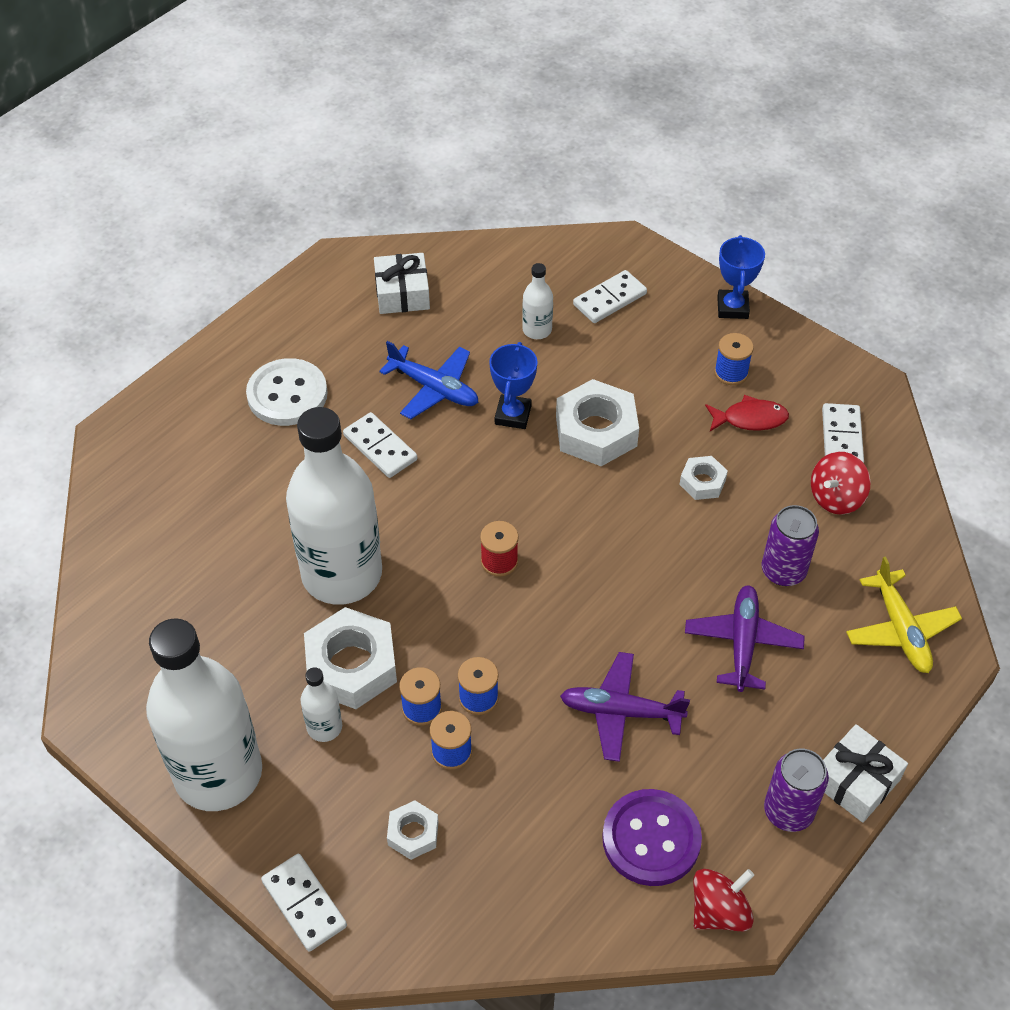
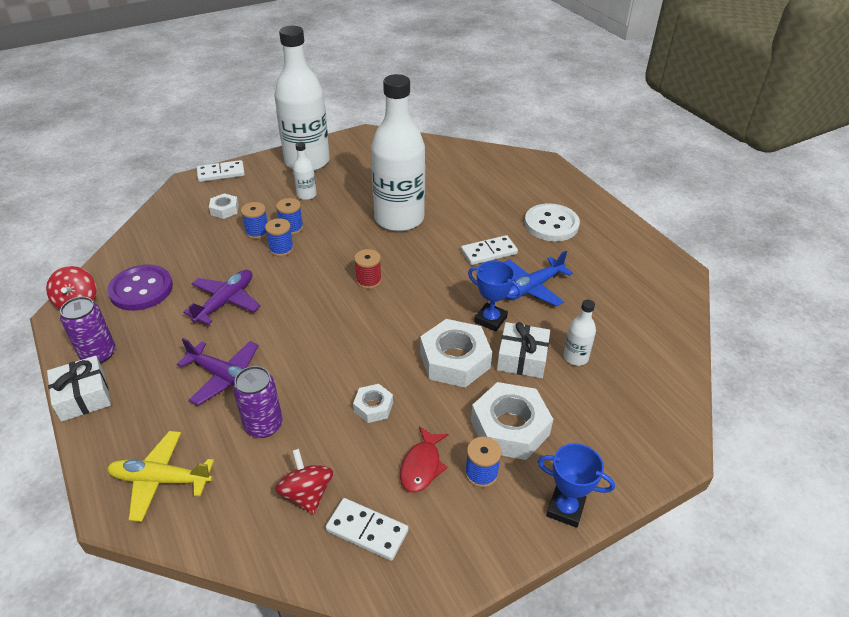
camera: 110 degrees right, 10 degrees down
(351, 665) = (336, 210): white nut -> white nut (510, 427)
(402, 293) = (636, 294): white gift -> white gift (522, 358)
(610, 299) = (600, 416): white domino -> none

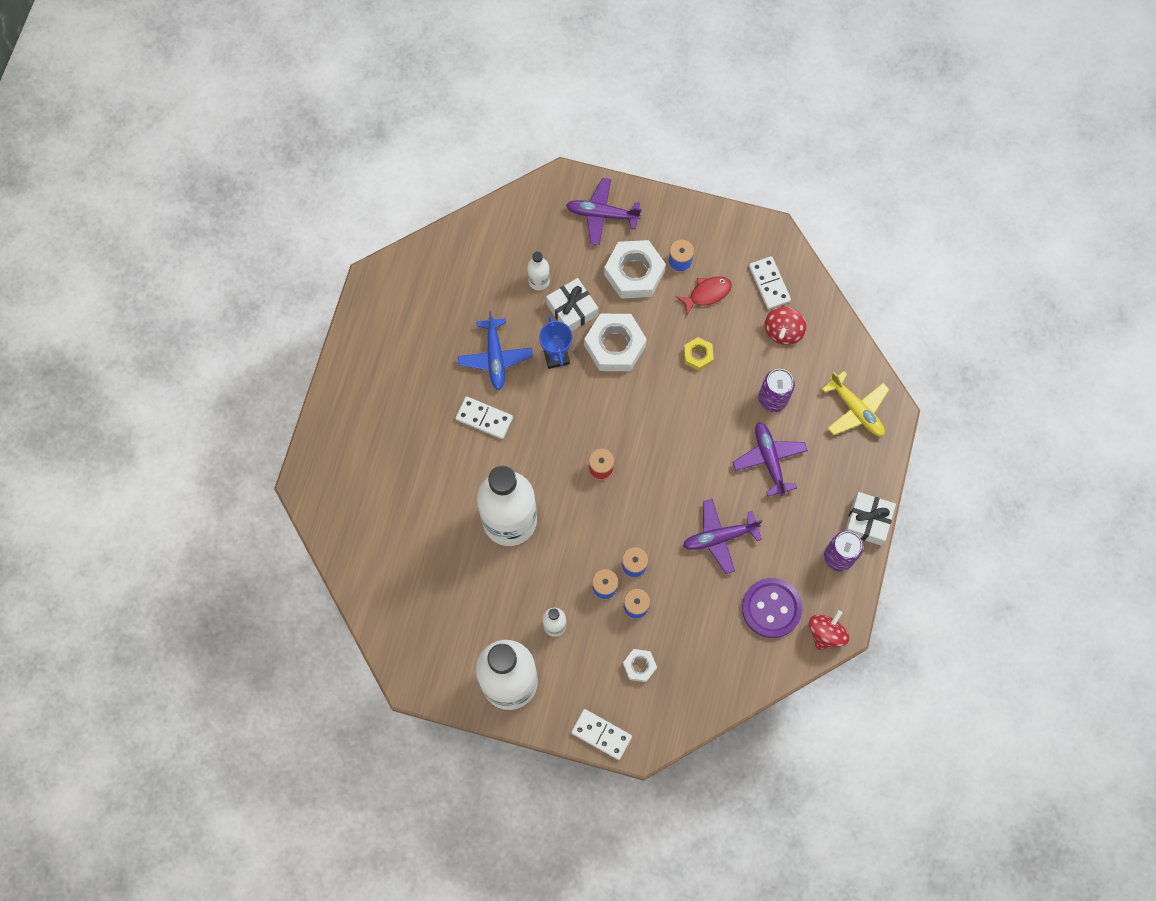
camera: 135 degrees left, 30 degrees up
(373, 407) = (698, 355): white nut -> yellow nut
(532, 287) = (495, 357): blue plane -> blue plane turned 75 degrees clockwise
(551, 224) = (401, 404): white button -> none
(565, 509) = (658, 207): blue trophy -> none
(603, 453) = (602, 214): none -> purple plane

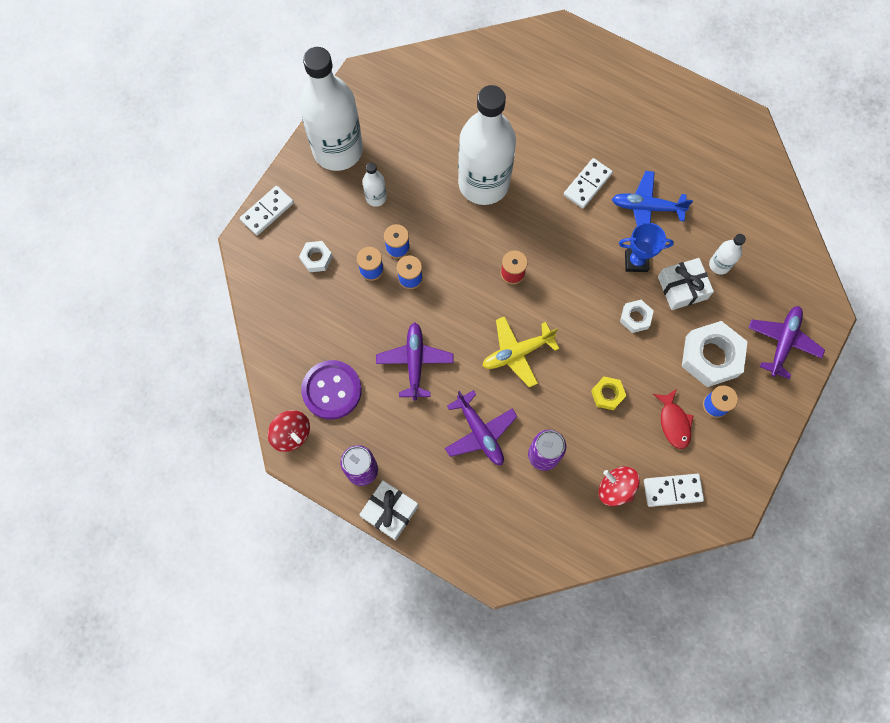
camera: 105 degrees right, 0 degrees up
(615, 346) = (635, 318): white nut -> white nut, size x0.52
(769, 460) = (480, 432): purple plane -> purple plane turned 60 degrees clockwise
(856, 410) = (510, 538): yellow plane -> yellow plane (517, 353)

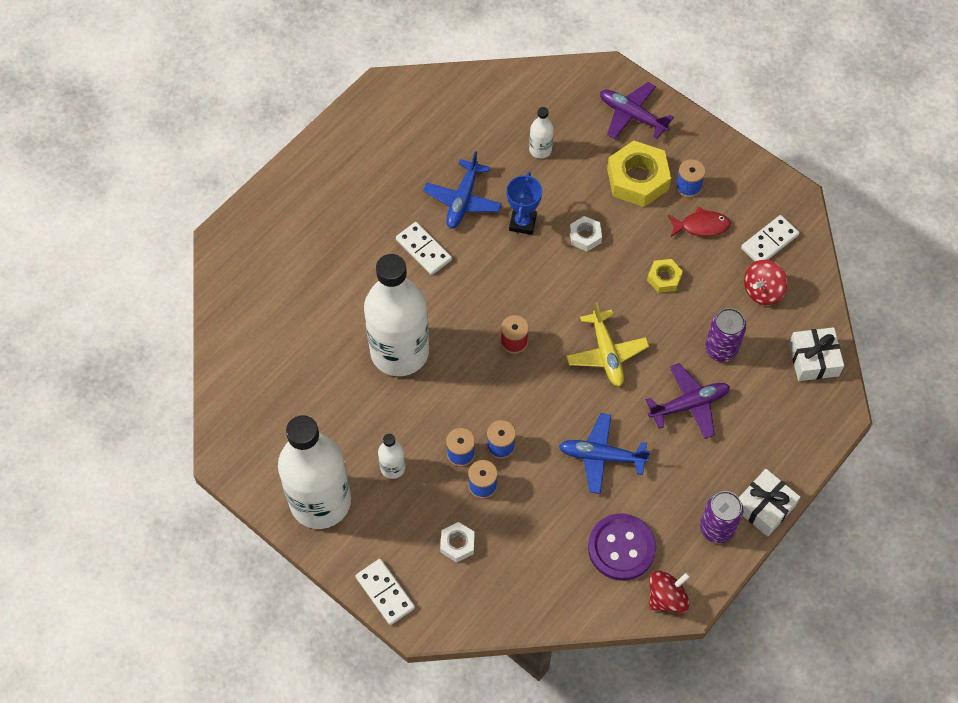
camera: 80 degrees left, 10 degrees down
(415, 362) = (601, 456): purple plane -> blue plane
(672, 490) = (769, 242): white domino -> white domino turned 45 degrees clockwise
(682, 288) = (559, 188): white gift -> white gift (813, 359)
(711, 357) = (637, 179): white nut -> yellow nut

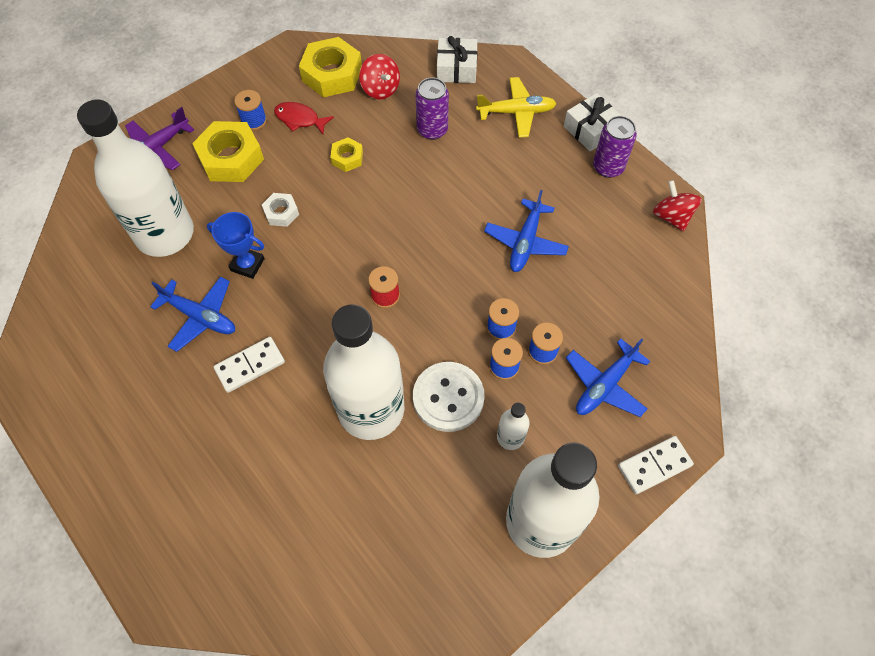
camera: 80 degrees left, 0 degrees up
(421, 411) = (448, 397): none -> white button
(457, 544) = (605, 385): white nut -> blue plane
(540, 150) = (165, 234): white bottle -> white bottle, size x2.43
(606, 354) = (417, 218): yellow plane -> yellow plane (516, 112)
(621, 548) = (621, 243): purple button -> none
(689, 404) = (483, 164): purple plane -> none
(701, 226) = (300, 119): red fish -> red fish turned 75 degrees counterclockwise
(769, 242) = (332, 74): white domino -> yellow nut

